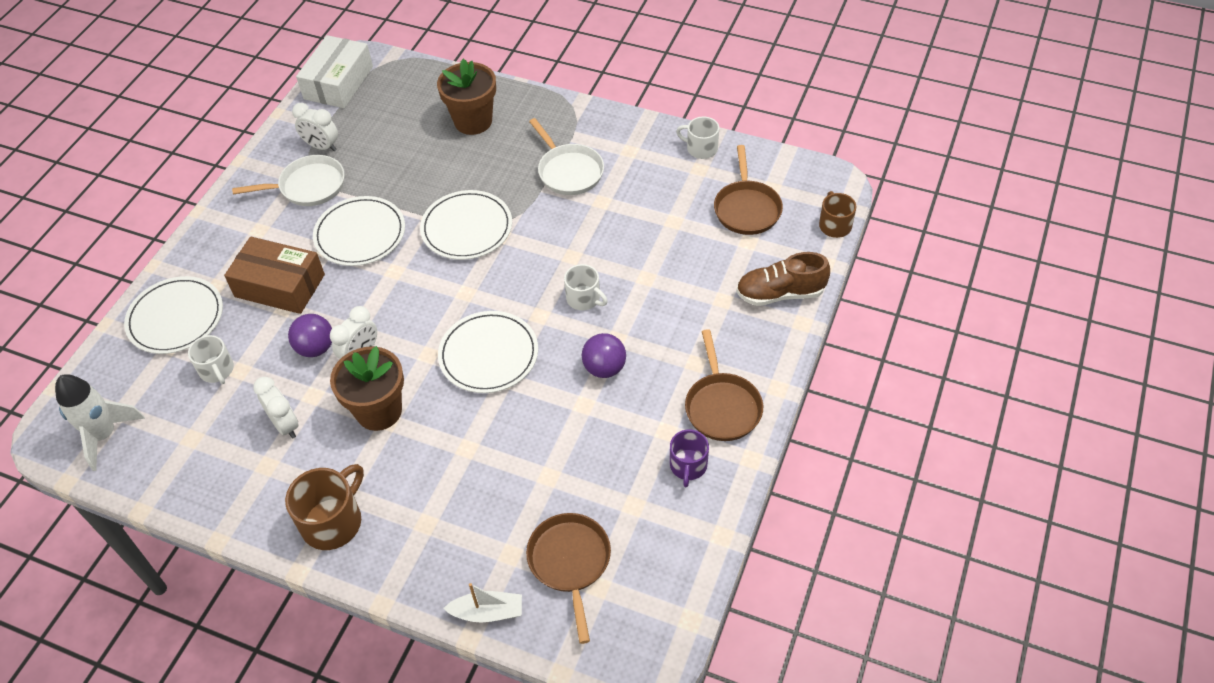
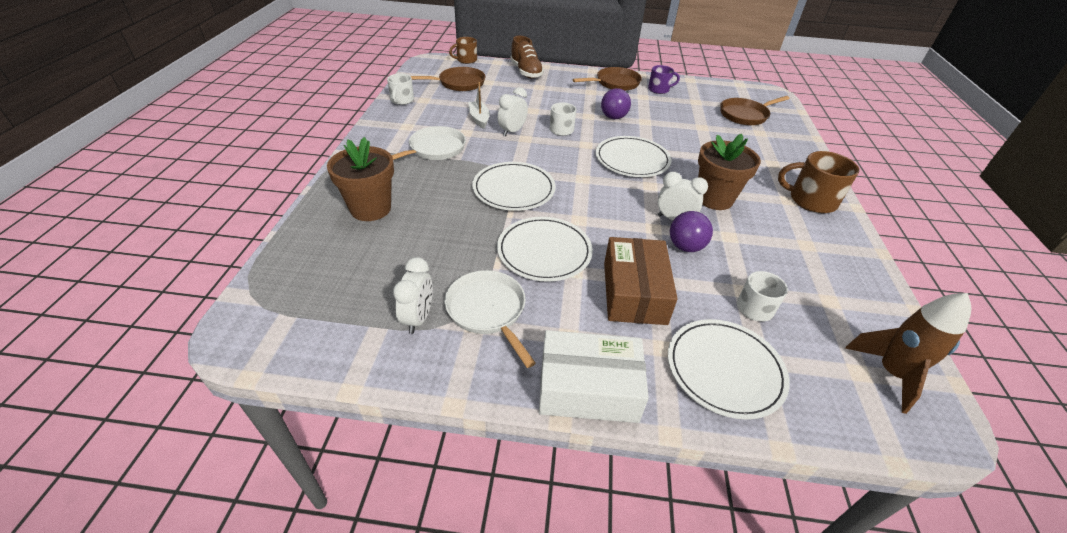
camera: 110 degrees left, 10 degrees down
(105, 435) = (891, 373): white rocket -> brown rocket
(285, 425) = (766, 244): white clock -> white clock (512, 131)
(338, 83) = (289, 336): white box -> white box (588, 388)
(487, 612) = (798, 135): white boat -> white boat (479, 119)

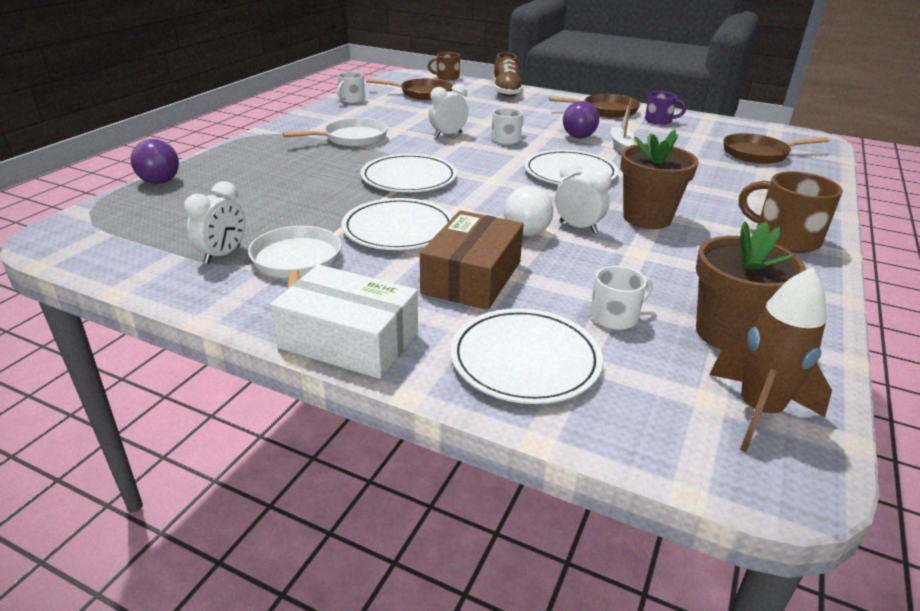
camera: 20 degrees right, 10 degrees down
(370, 209) = (249, 172): brown flower pot -> brown flower pot (728, 333)
(479, 119) = (420, 121): white boat -> white boat (621, 146)
(642, 234) = (526, 233): none -> white ball
(685, 247) = (571, 251): purple ball -> purple ball (160, 182)

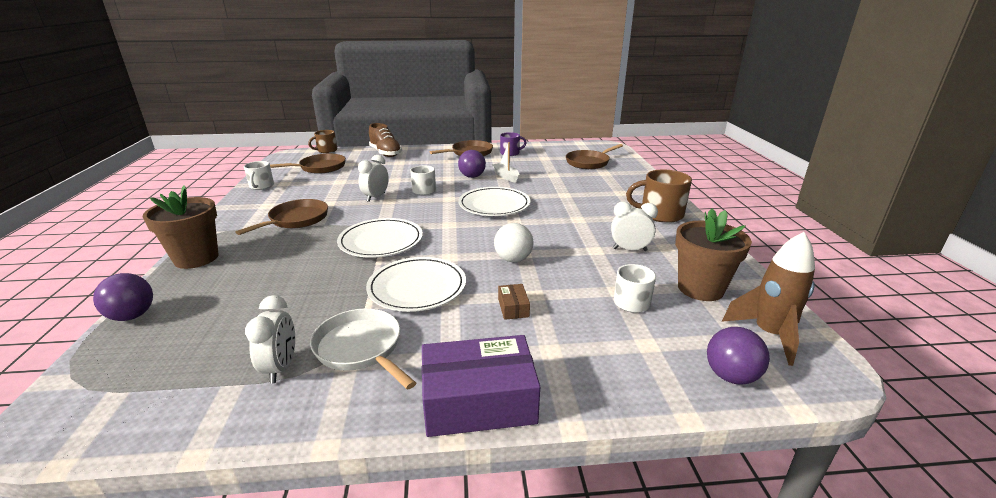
camera: 30 degrees left, 5 degrees down
(349, 340) = (478, 401): white box -> purple box
(351, 138) = (296, 220): white pan -> brown pan
(472, 277) = (513, 308): brown box -> brown box, size x0.43
(525, 359) = (615, 359): white plate -> none
(578, 227) = (541, 244): white clock -> white clock (629, 249)
(643, 428) = (730, 376): none -> purple ball
(647, 218) = (575, 224): brown flower pot -> brown flower pot (196, 258)

